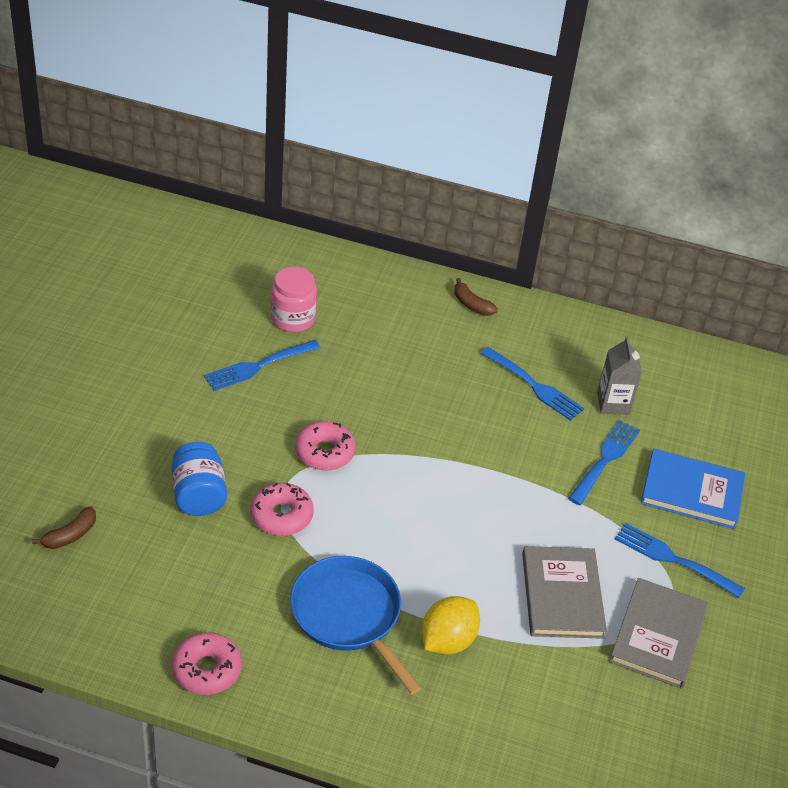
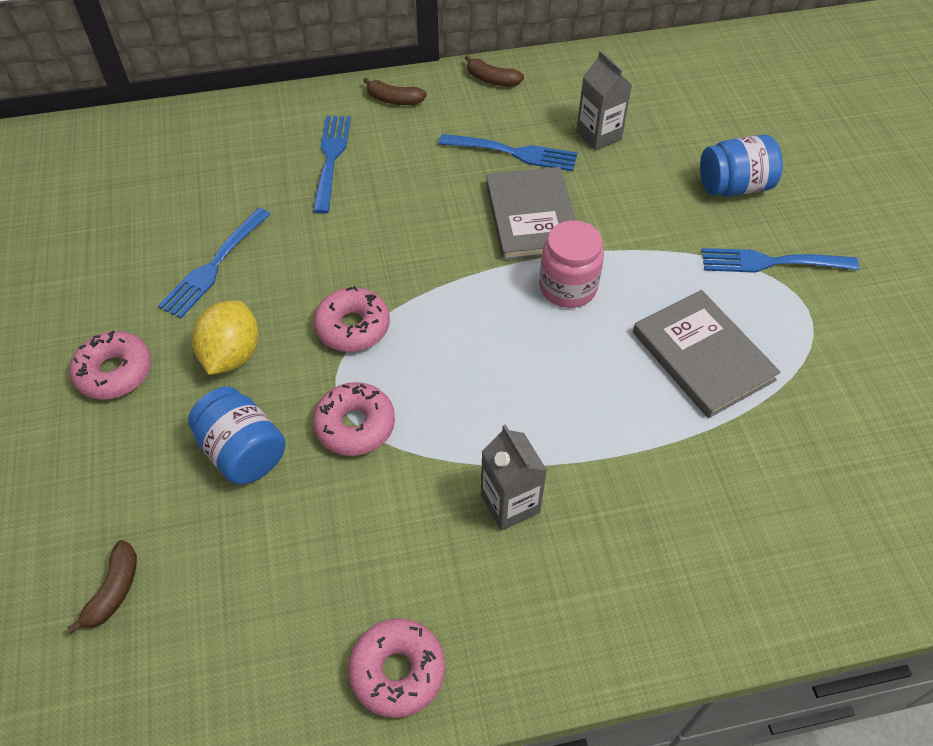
camera: 25 degrees left, 10 degrees up
(150, 405) = (115, 372): none -> pink donut
(293, 319) = (218, 196): pink jar -> pink jar (568, 287)
(349, 615) = (510, 503): blue pan -> grey carton
(447, 641) = (632, 472): yellow lemon -> yellow lemon (232, 355)
(560, 322) = (492, 80): none -> brown banana
(605, 460) = (634, 194): blue fork -> blue fork (331, 158)
(658, 635) = (820, 348): grey book -> grey book (532, 217)
(692, 492) = (734, 187): blue book -> blue jar

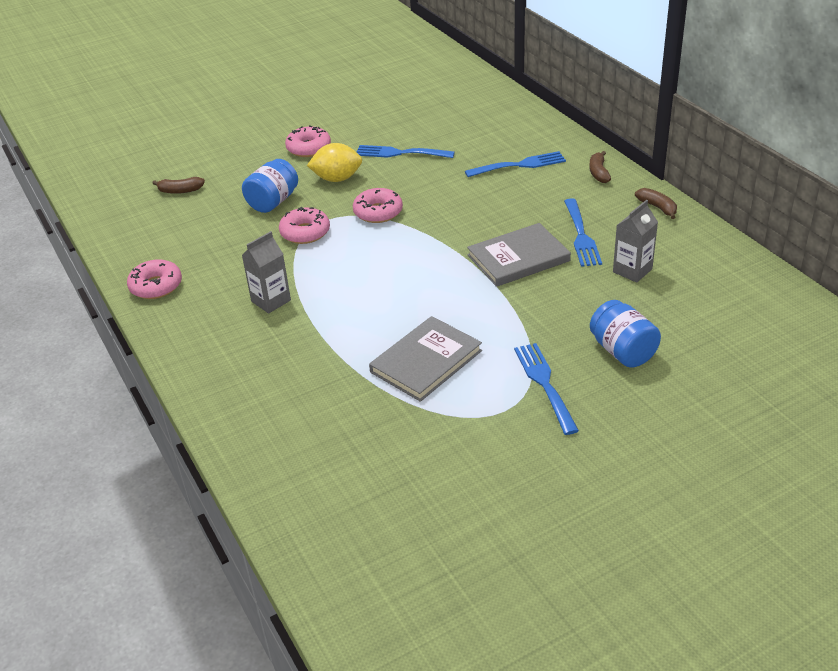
camera: 75 degrees right, 15 degrees down
(492, 80) = (657, 207): brown banana -> brown banana turned 135 degrees clockwise
(568, 287) = (458, 288): pink jar -> none

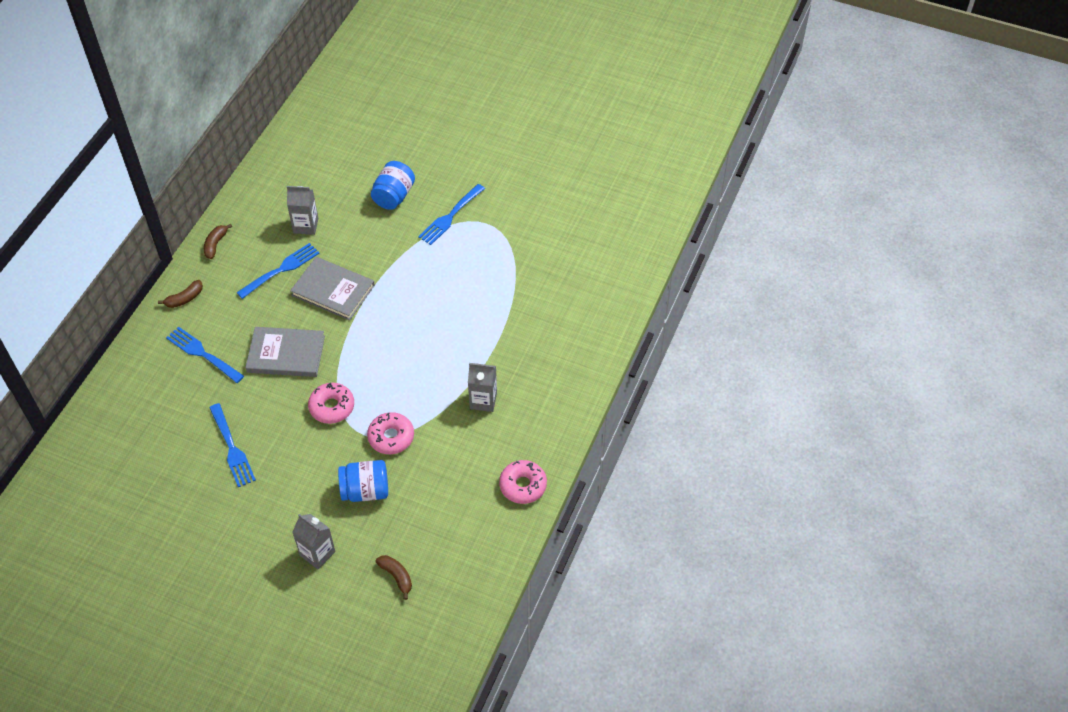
camera: 130 degrees left, 15 degrees up
(252, 163) = (317, 553): none -> grey carton
(308, 148) = (265, 525): pink donut -> none
(337, 179) = (302, 468): yellow lemon -> none
(426, 361) = (475, 280): grey book -> grey book (286, 354)

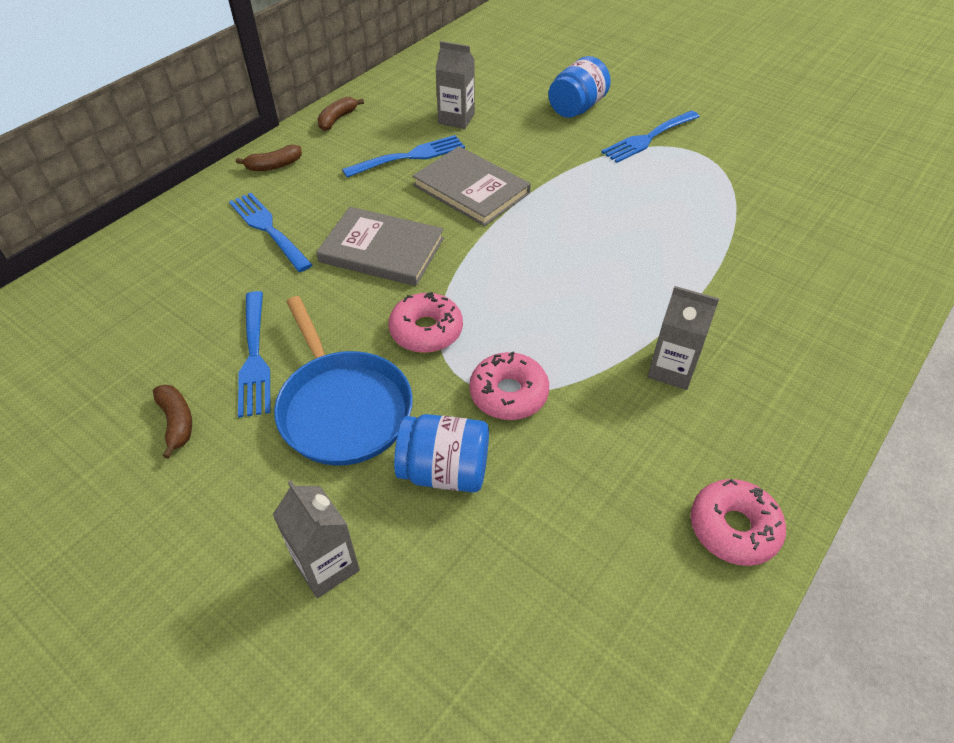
camera: 15 degrees right, 5 degrees down
(297, 468) = (343, 408): none -> blue pan
(397, 576) = (461, 654): brown banana -> brown banana (177, 422)

